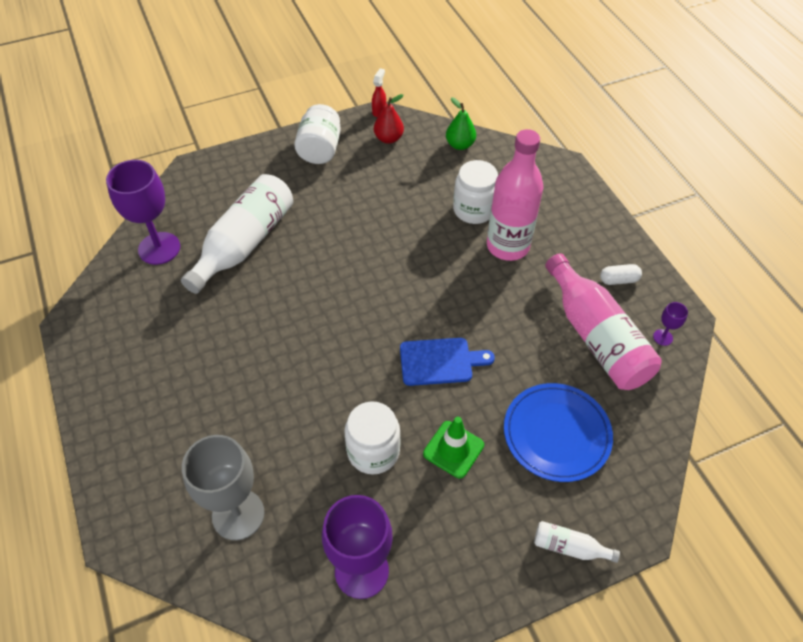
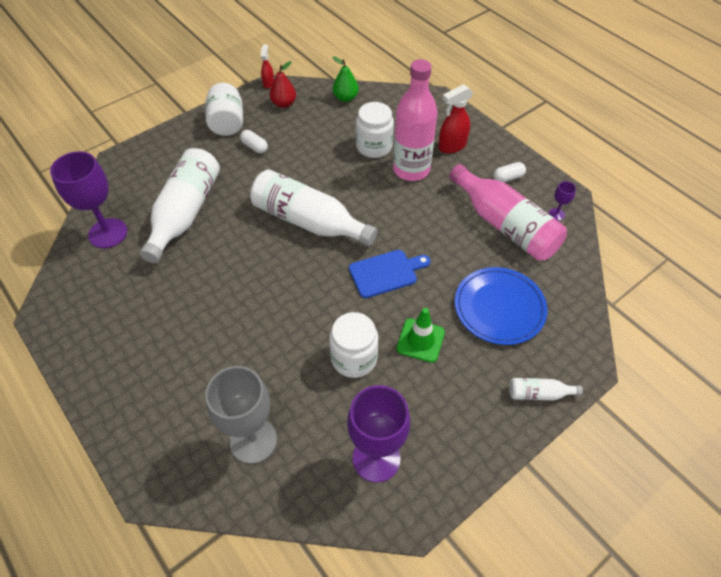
camera: 15 degrees left, 0 degrees up
(341, 183) = (255, 147): none -> white capsule
(373, 282) = (308, 221): none -> white bottle
(564, 228) = (451, 146): none -> red spray bottle

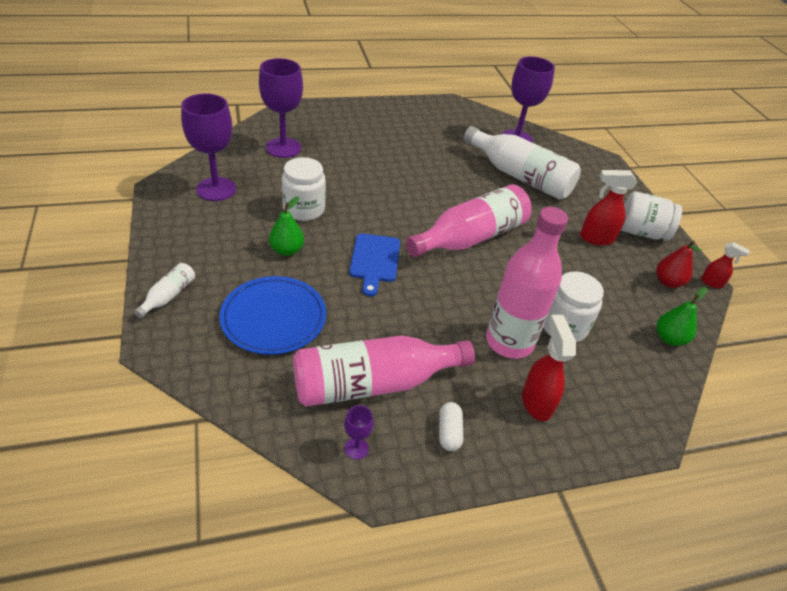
camera: 110 degrees right, 10 degrees down
(253, 440) = (283, 148): grey goblet -> purple goblet
(255, 147) = (596, 238): white capsule -> red spray bottle
(308, 221) = (470, 237): white bottle -> pink bottle
(420, 340) = (287, 250): green traffic cone -> green pear

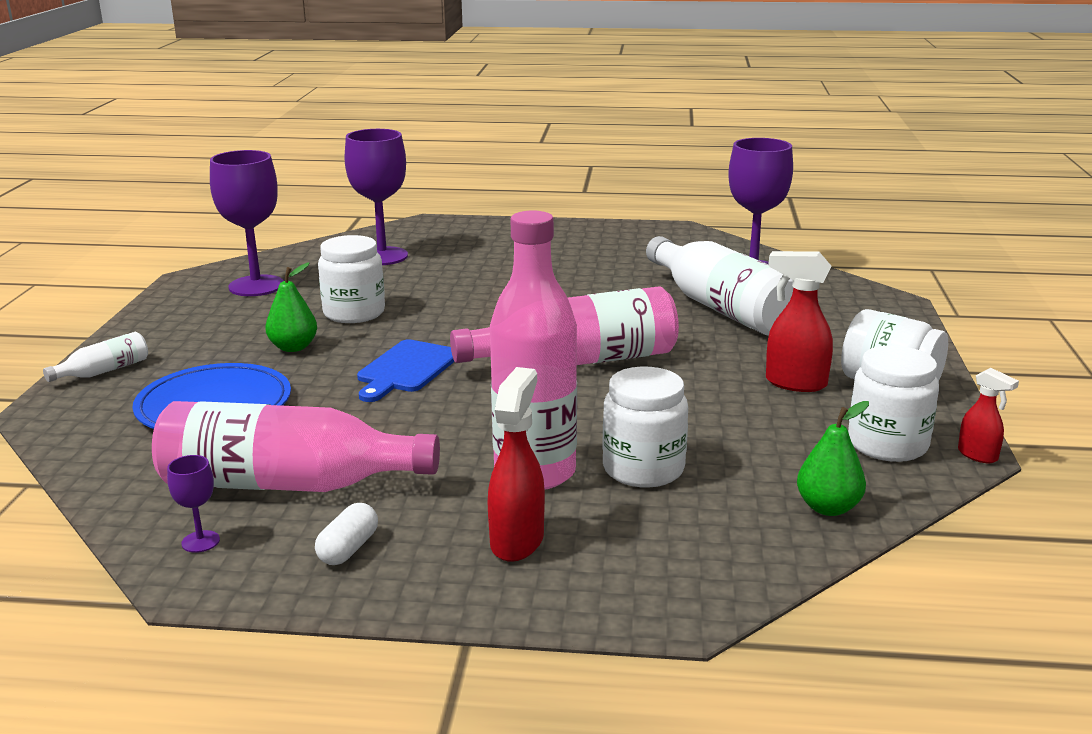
camera: 25 degrees right, 20 degrees down
(668, 282) = (887, 444): red pear -> white jar

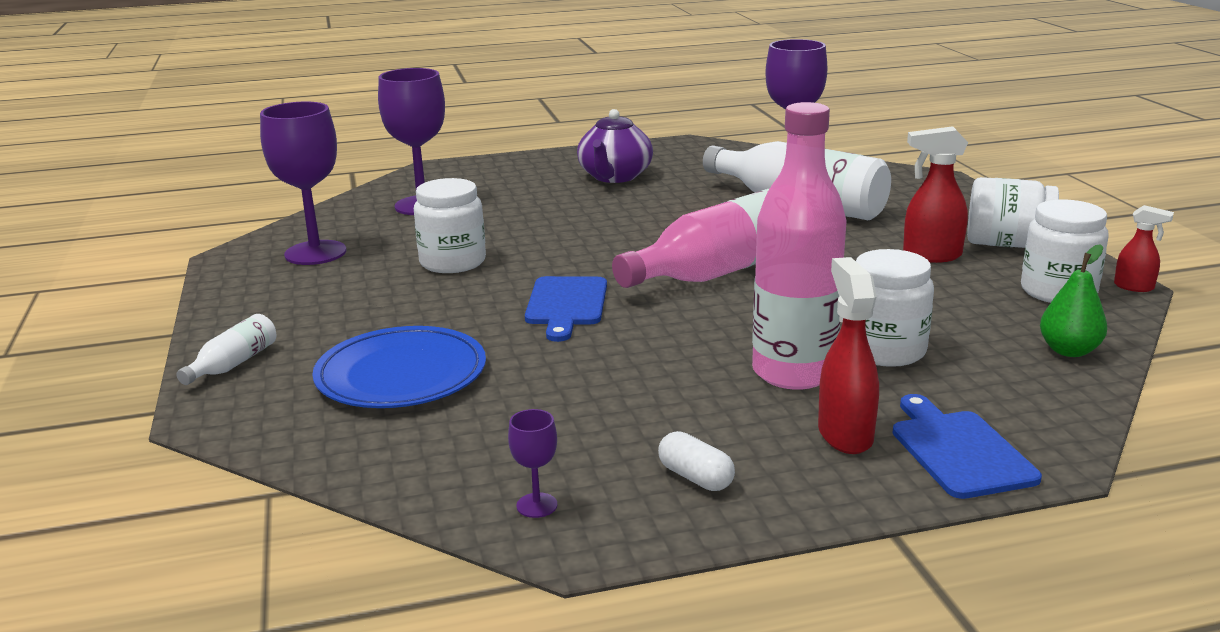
camera: 20 degrees left, 0 degrees up
(287, 484) = (565, 432): pink bottle -> none
(293, 347) = (424, 304): green pear -> none
(348, 549) = (695, 477): white capsule -> white capsule turned 45 degrees counterclockwise
(575, 254) = (615, 176): none -> purple teapot
(605, 581) = (958, 450): none -> blue cutting board

